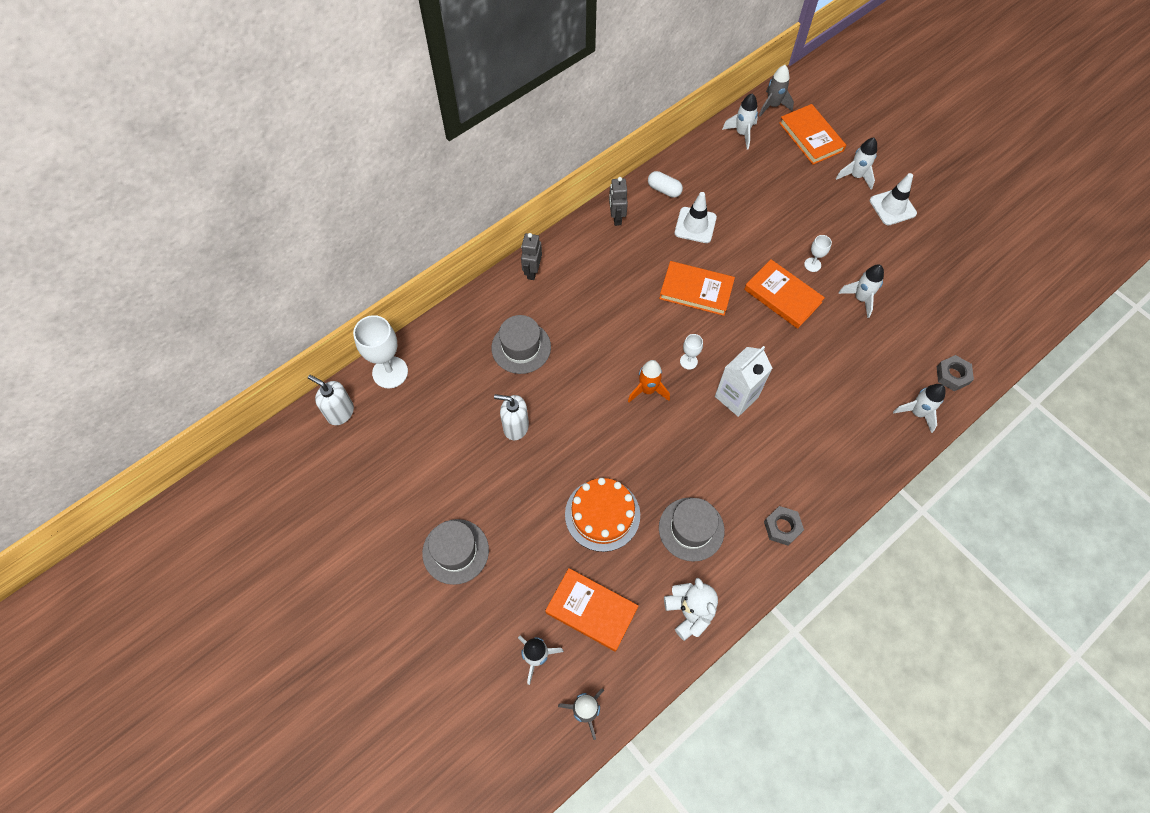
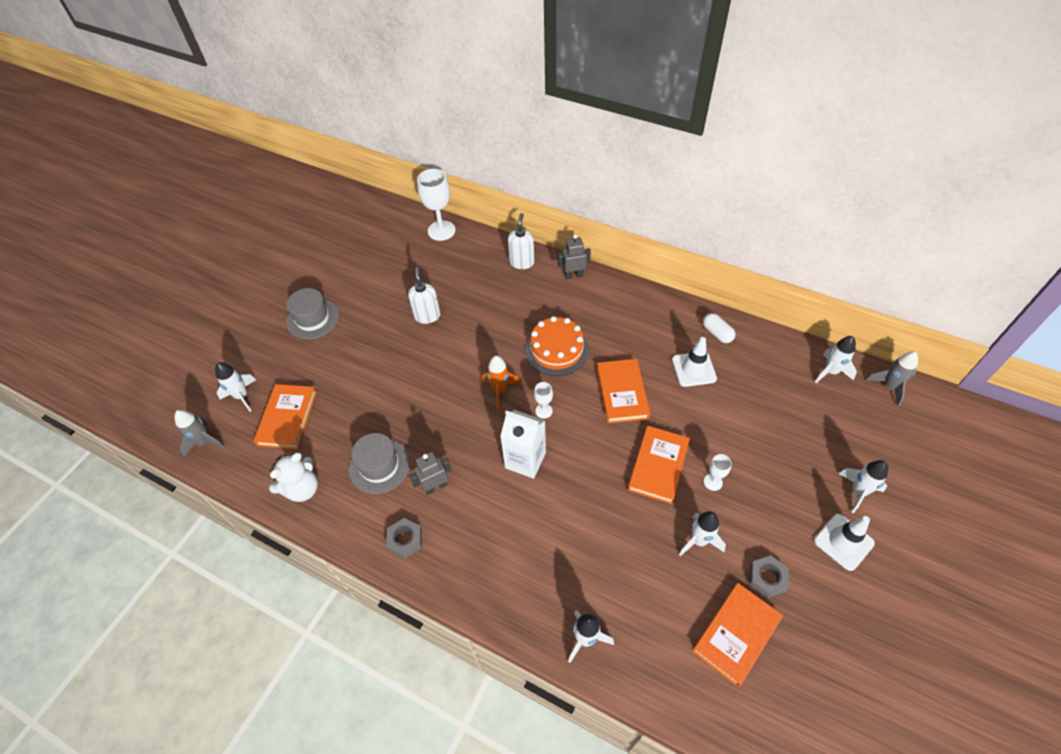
camera: 70 degrees right, 10 degrees down
(340, 412) = (398, 218): white soap dispenser -> white soap dispenser (522, 262)
(521, 347) = (499, 294): grey hat -> none
(602, 514) = (371, 397): orange cake -> orange cake (557, 349)
(616, 217) = (663, 310): grey robot -> grey robot (435, 486)
(664, 190) = (717, 333): white capsule -> white capsule turned 45 degrees counterclockwise
(811, 137) = (877, 433): orange book -> orange book (736, 634)
(952, 375) = (653, 668): grey nut -> grey nut (767, 578)

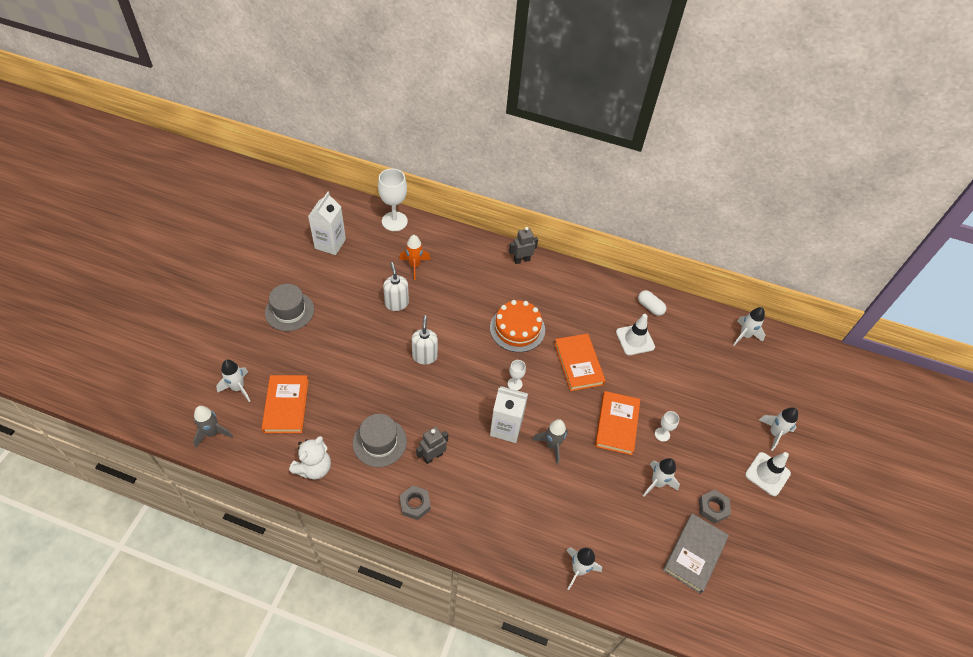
camera: 15 degrees left, 0 degrees up
(369, 251) = (330, 244): none -> white carton
(500, 390) = (474, 368): orange rocket -> orange rocket (414, 266)
(522, 262) = (473, 249): white soap dispenser -> white soap dispenser (424, 356)
(736, 634) = (694, 554): orange book -> grey book
(889, 387) = (790, 346): grey rocket -> grey rocket (552, 445)

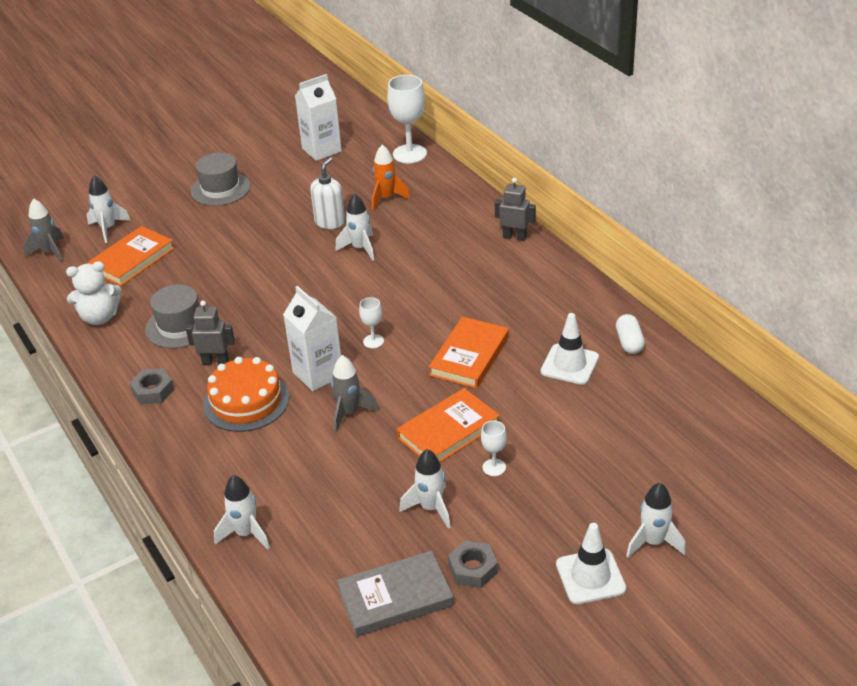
camera: 45 degrees right, 15 degrees down
(424, 356) = (306, 277): white soap dispenser -> none
(517, 329) = (435, 295): orange cake -> orange cake (246, 401)
(744, 335) = (734, 426): white rocket -> white rocket (360, 248)

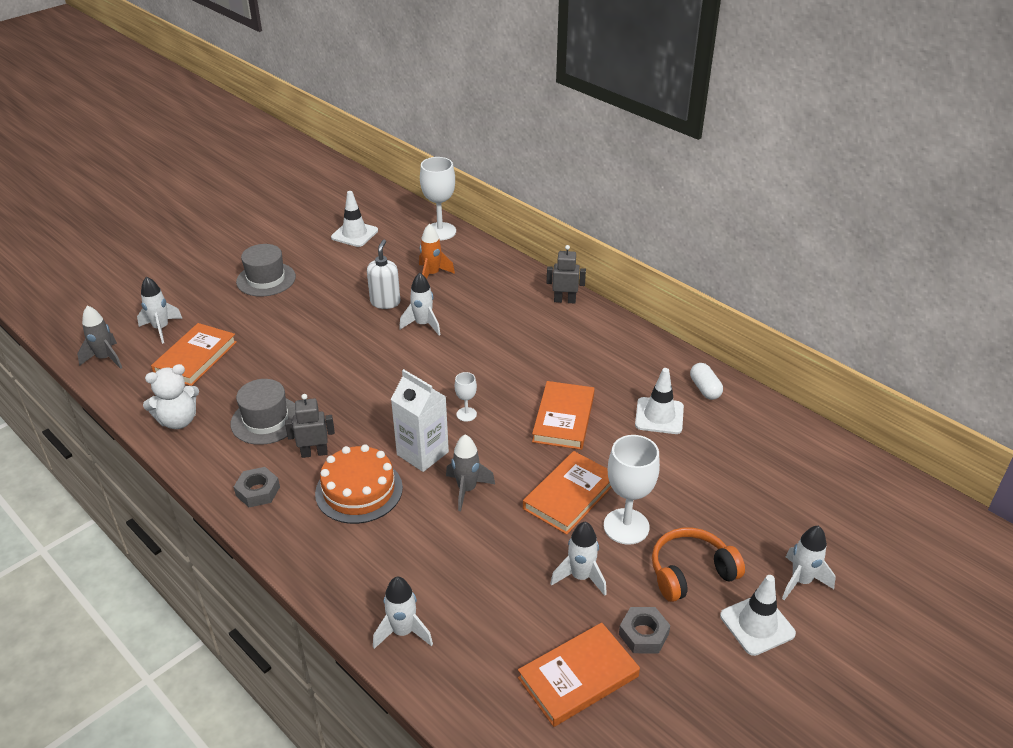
camera: 15 degrees left, 0 degrees up
(321, 150) = (354, 234): white carton -> white traffic cone
(395, 597) = (578, 677): grey book -> orange book
(494, 467) = (626, 526): white goblet -> white goblet, size x1.99
(542, 519) = (691, 572): none -> orange headphones

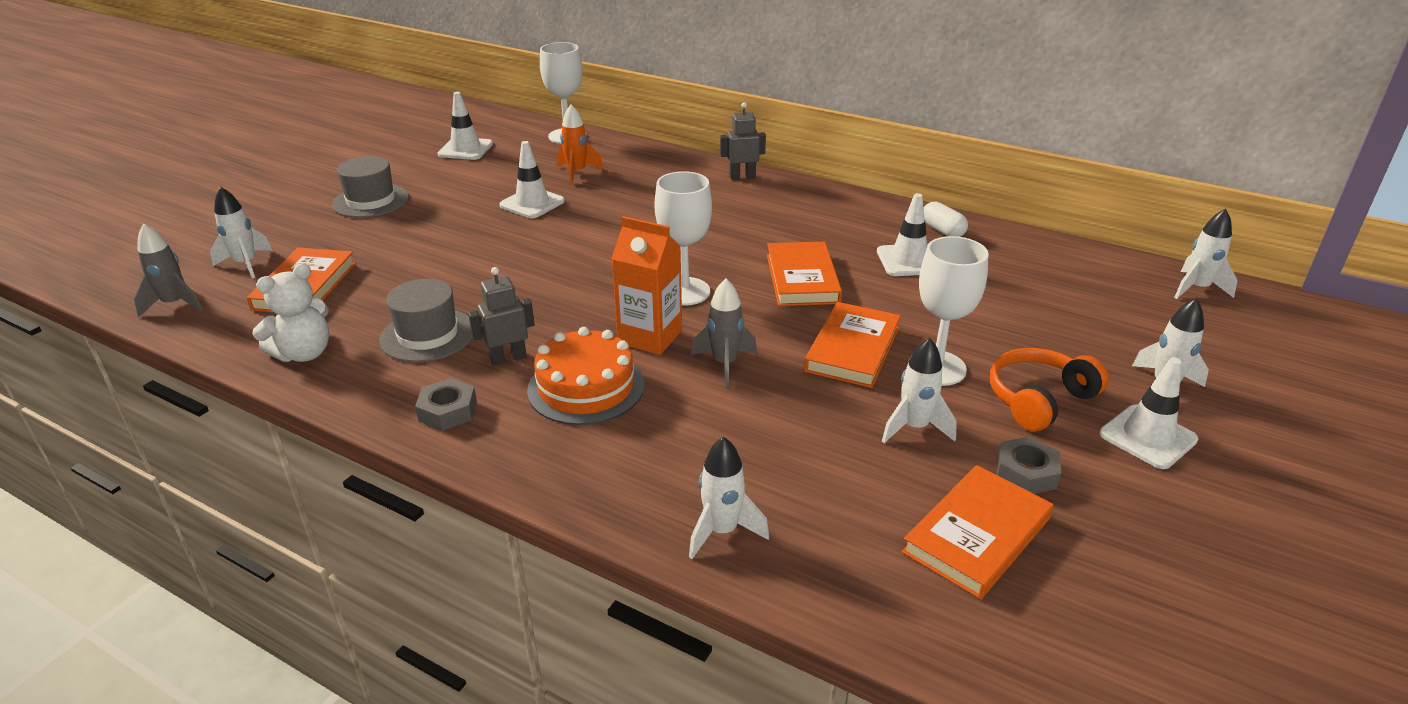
camera: 15 degrees left, 5 degrees down
(385, 302) = (532, 203): white soap dispenser -> white traffic cone
(422, 453) = (650, 337): white carton -> orange carton
(423, 325) = (588, 217): white rocket -> white rocket (1197, 289)
(466, 414) = (684, 291): white goblet -> white goblet, size x1.99

